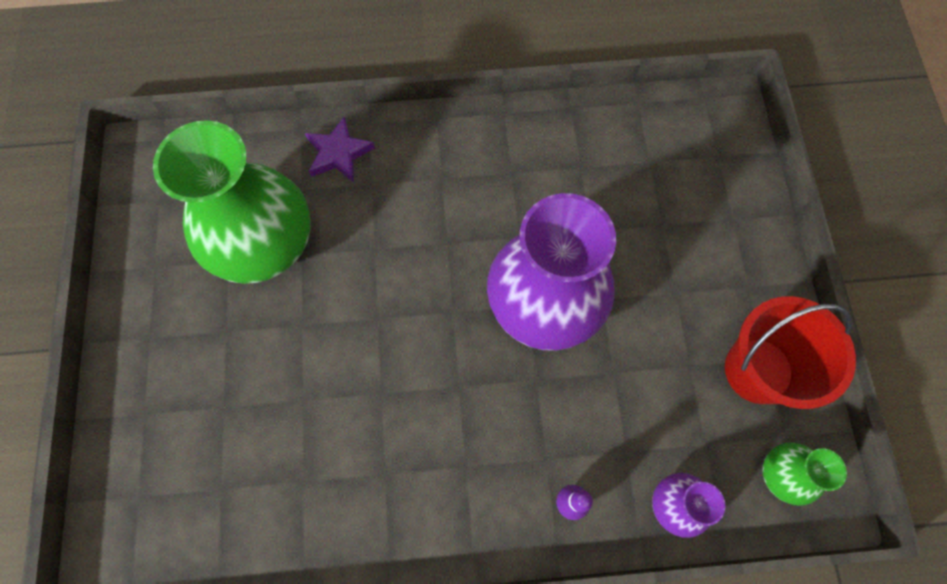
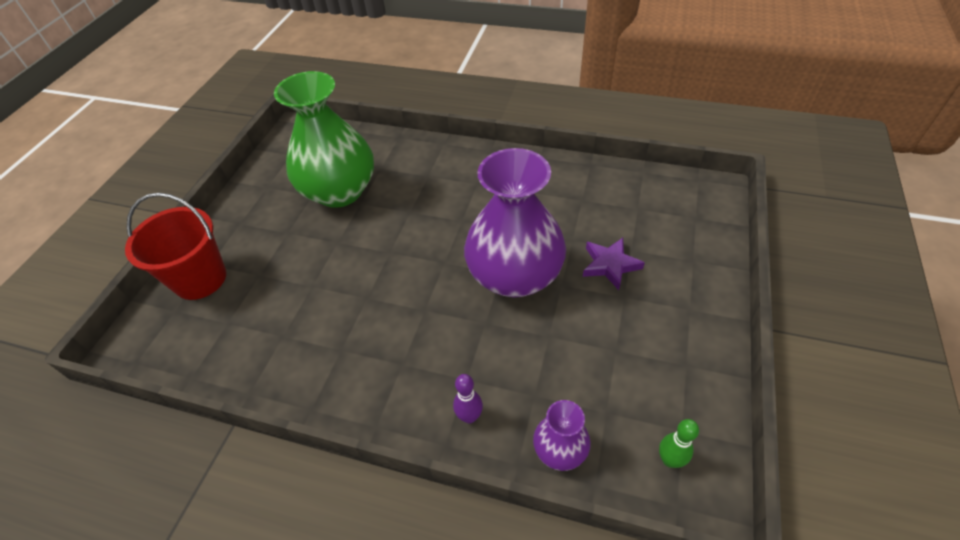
camera: 25 degrees right, 20 degrees down
(339, 153) = (415, 155): purple star -> purple star (610, 265)
(758, 370) = (675, 371): red bucket -> red bucket (200, 279)
(783, 475) = (669, 460): green vase -> green bowling pin

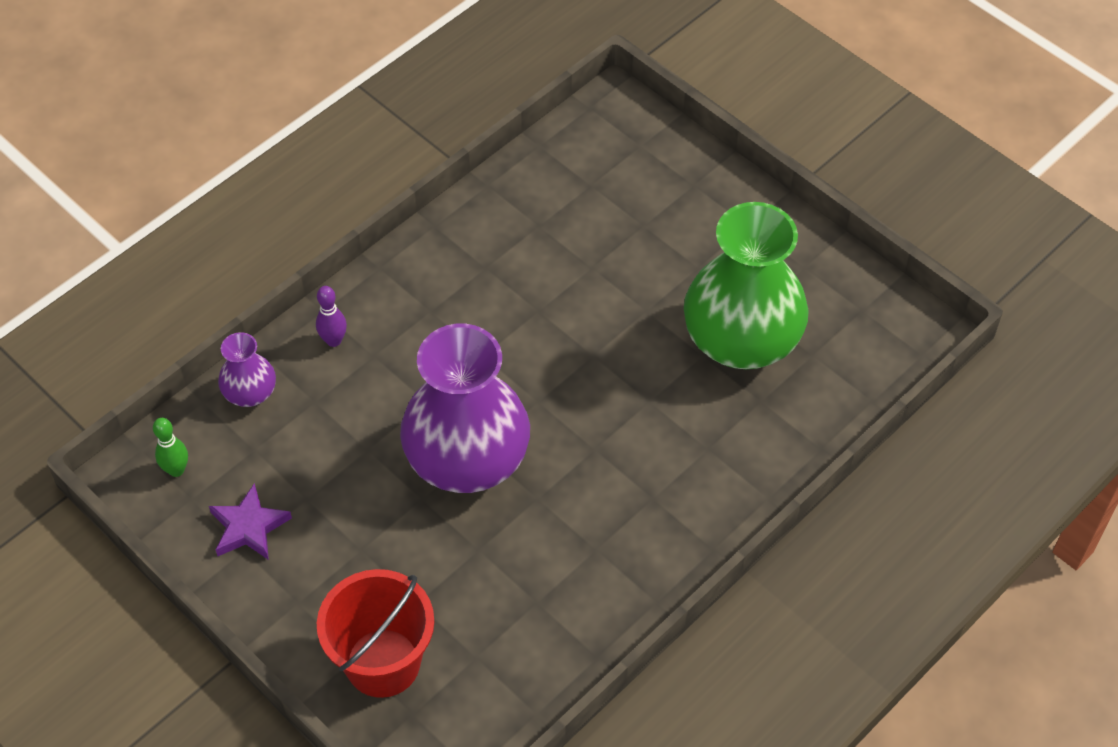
camera: 115 degrees right, 5 degrees up
(200, 279) = (674, 173): red bucket -> red bucket (383, 663)
(610, 265) = (412, 564): purple star -> purple star (249, 527)

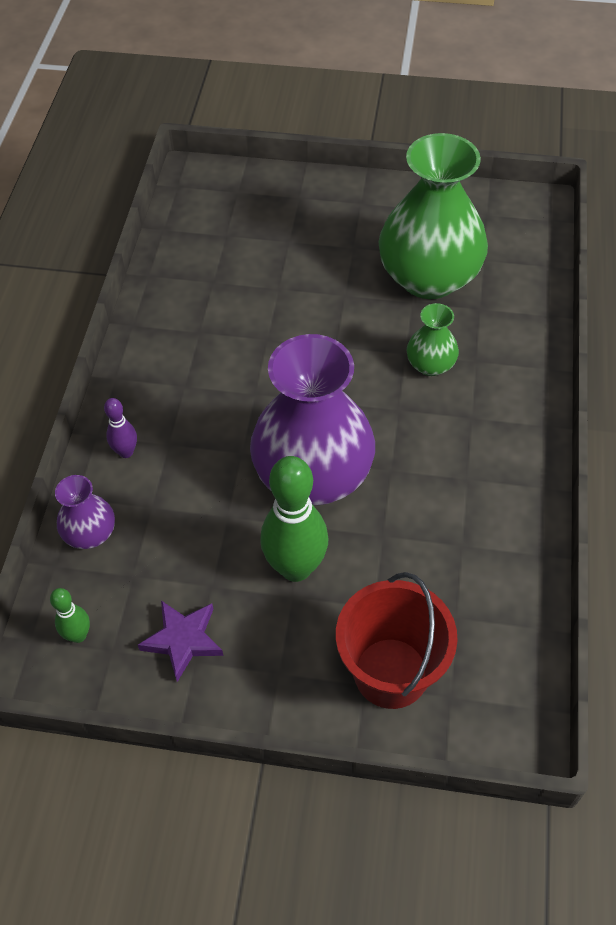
camera: 35 degrees left, 0 degrees up
(384, 528) = (295, 567): none -> green bowling pin
(662, 426) = (430, 365): none -> green vase

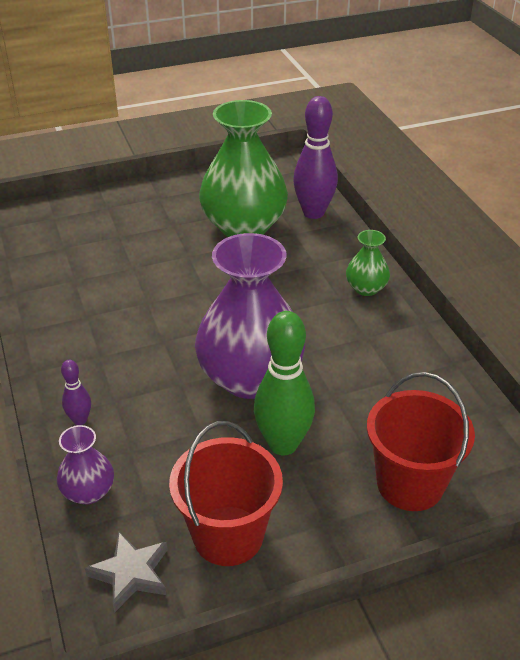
camera: 30 degrees left, 15 degrees down
(78, 635) = (131, 574): green bowling pin -> grey star
(183, 640) = (228, 535): purple star -> red bucket
(430, 365) = (285, 277): green vase -> green vase (366, 288)
(521, 288) = (313, 213): none -> purple bowling pin

